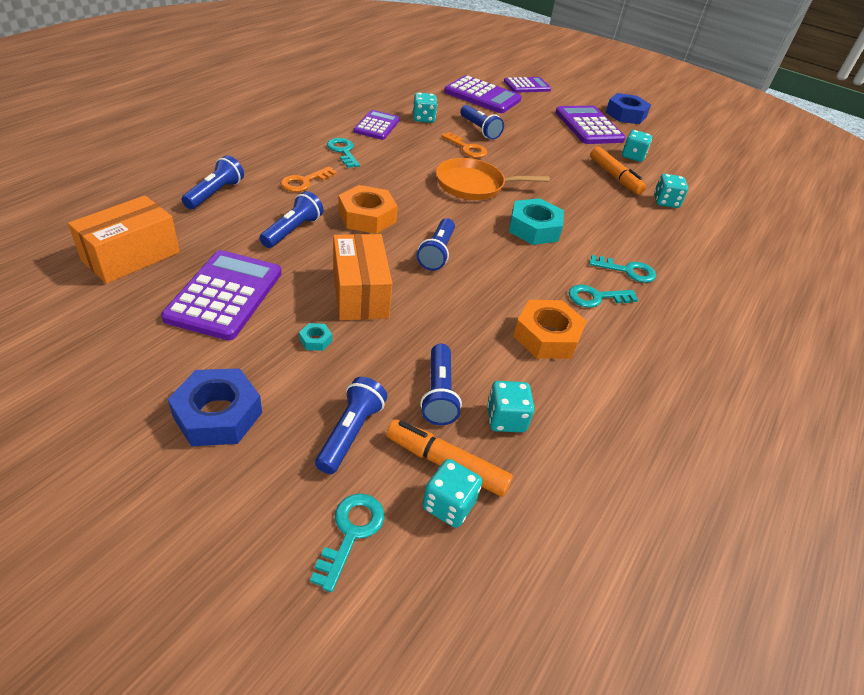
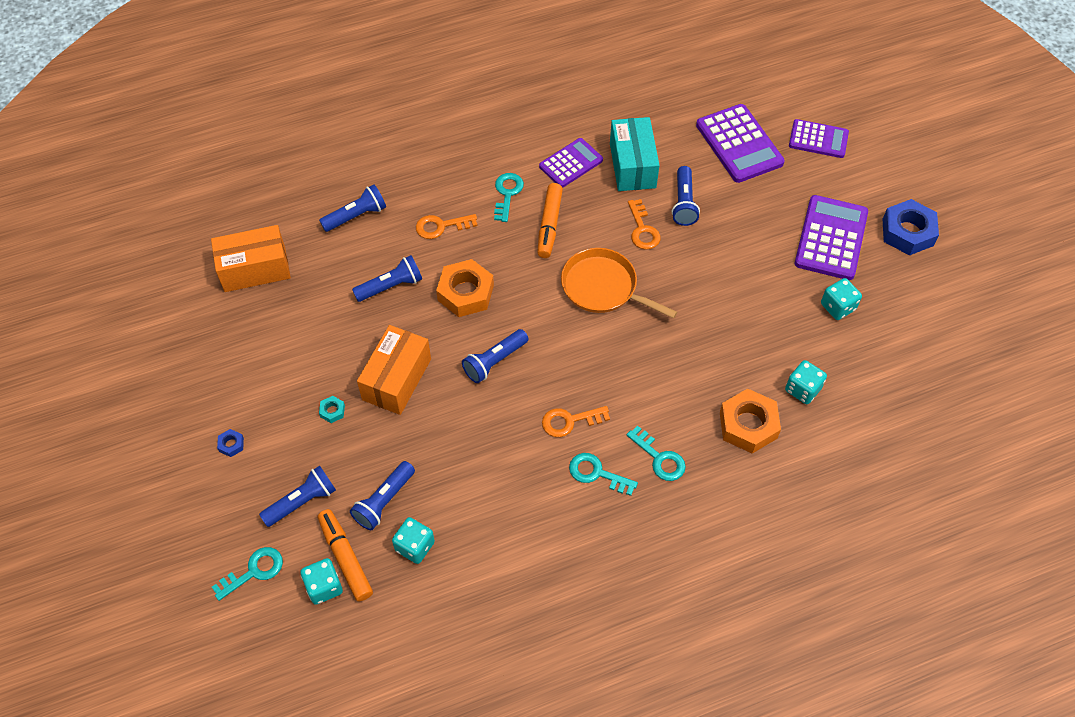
camera: 40 degrees right, 15 degrees up
(217, 414) = (231, 444): blue nut -> blue nut, size x0.43
(225, 295) = (297, 338): purple calculator -> none
(423, 118) = (632, 165): turquoise dice -> turquoise box
(534, 228) = (614, 369): turquoise nut -> none
(538, 271) = (570, 421): none -> orange key
(547, 336) = (513, 492): orange nut -> orange nut (748, 425)
(614, 177) = (779, 331): orange marker -> orange marker (549, 225)

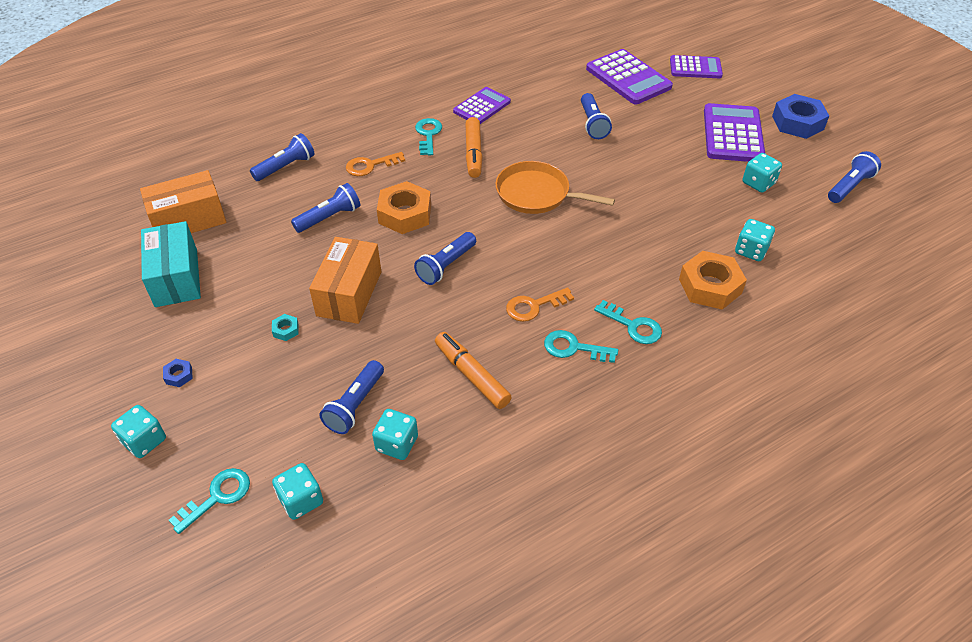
camera: 10 degrees left, 10 degrees down
(196, 507) = (144, 441): none -> turquoise dice
(302, 501) = (264, 418): blue flashlight -> blue flashlight (849, 186)
(345, 558) = (321, 467): orange marker -> orange marker (472, 375)
(632, 165) = (538, 102): turquoise box -> turquoise box (176, 277)
(642, 229) = (561, 147): orange key -> none

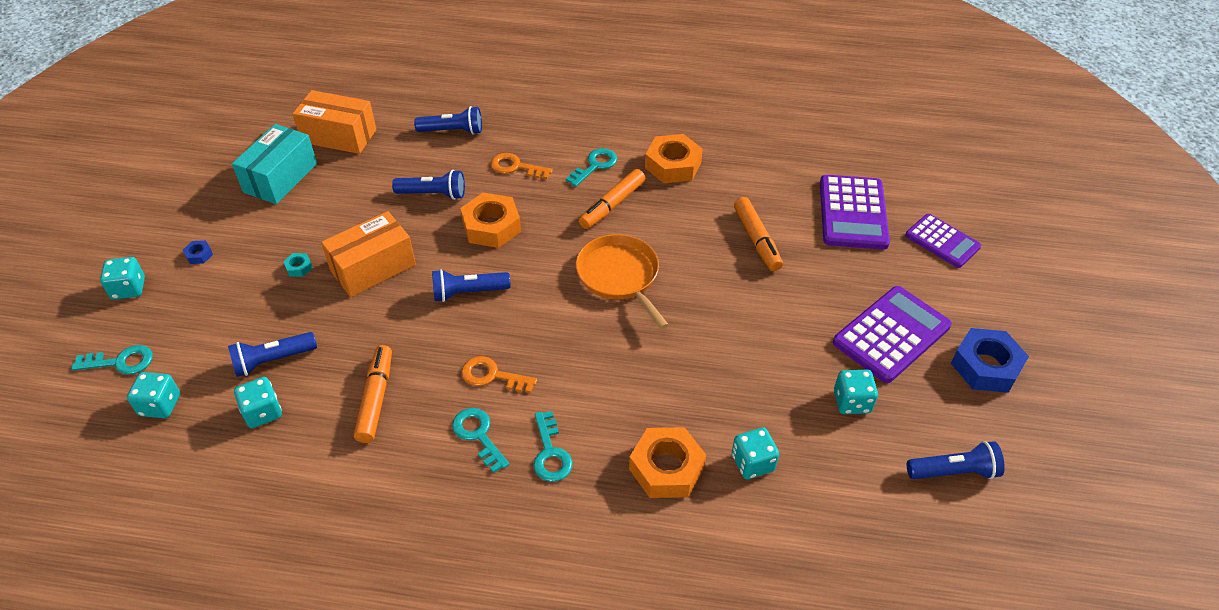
camera: 40 degrees right, 0 degrees up
(482, 107) = (673, 165): purple calculator -> orange nut
(593, 124) = (756, 240): blue flashlight -> orange marker

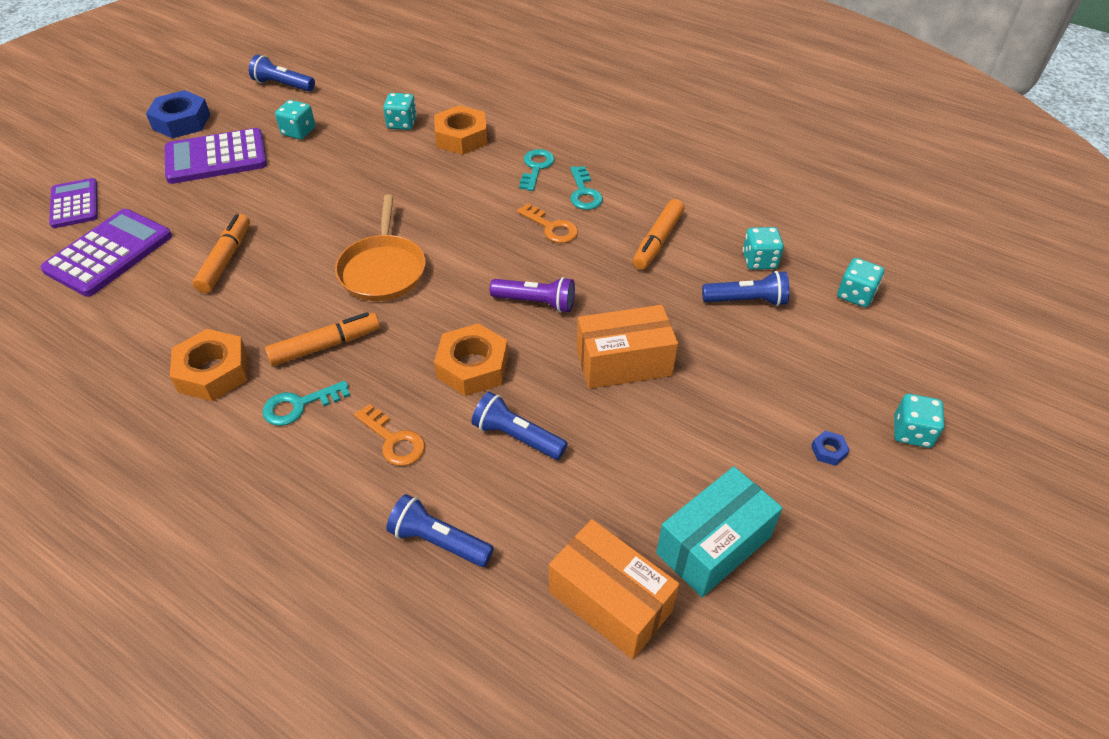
camera: 155 degrees left, 0 degrees up
(120, 362) = (903, 348): turquoise key -> none
(299, 267) = (707, 391): turquoise nut -> none
(468, 293) = (536, 302): blue flashlight -> purple flashlight

